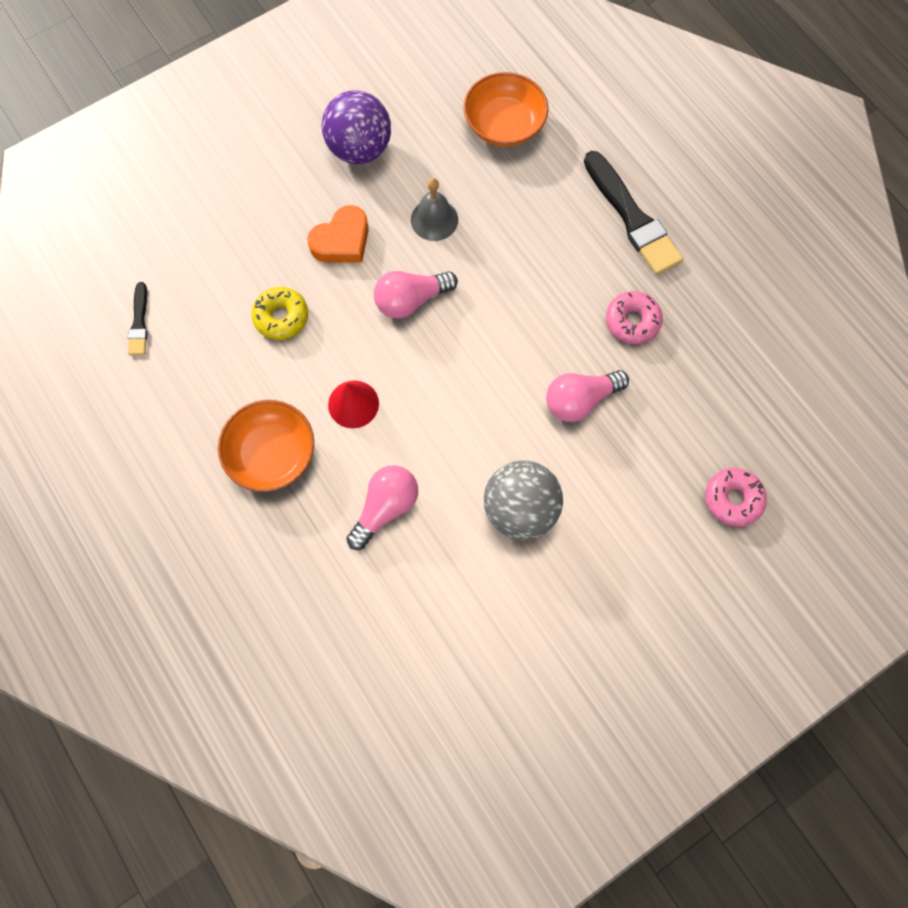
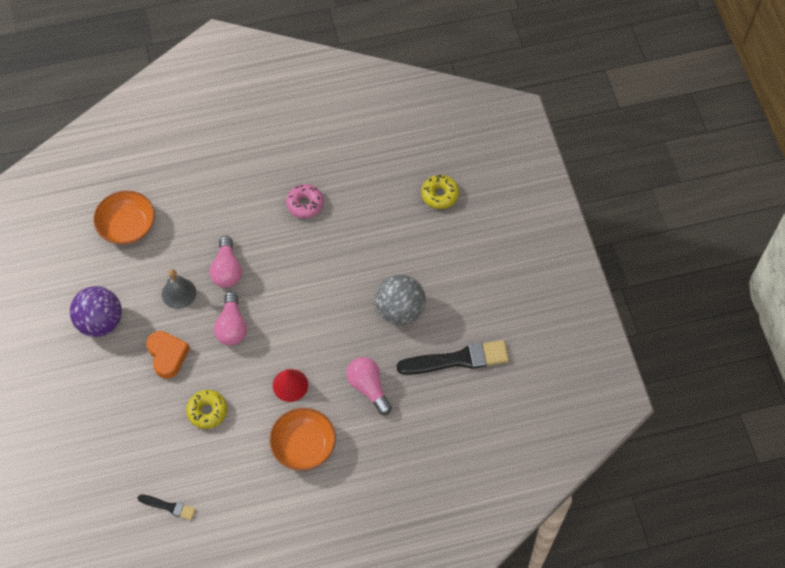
camera: 70 degrees left, 10 degrees down
(580, 400) = (344, 252): pink light bulb -> pink light bulb (227, 270)
(632, 218) = (233, 177): black brush -> black brush (458, 359)
(732, 499) = (440, 195): pink donut -> yellow donut

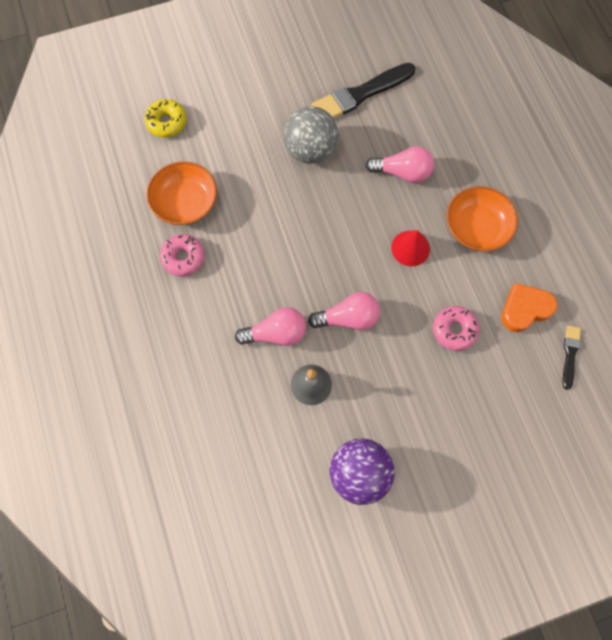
camera: 95 degrees left, 10 degrees up
(127, 226) = (223, 464): orange bowl -> orange bowl (185, 202)
(167, 355) = (393, 385): orange heart -> orange heart (524, 309)
(207, 411) = (454, 330): yellow donut -> pink donut
(368, 387) = (402, 172): pink light bulb -> pink light bulb turned 135 degrees counterclockwise
(458, 359) = (360, 94): black brush -> black brush turned 105 degrees counterclockwise

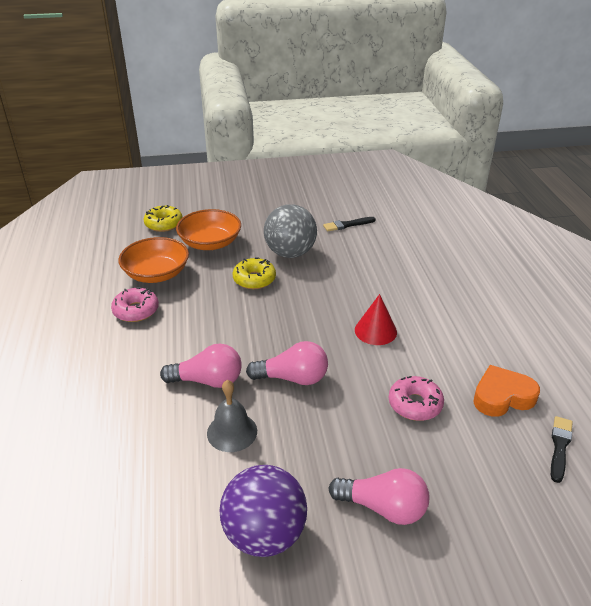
camera: 10 degrees right, 35 degrees down
(284, 195) = (254, 279): none -> yellow donut
(360, 94) = (347, 225): black brush -> black brush, size x0.51
(402, 172) = (377, 276): pink light bulb -> pink light bulb (383, 507)
(476, 227) = (450, 323): orange bowl -> orange bowl (210, 243)

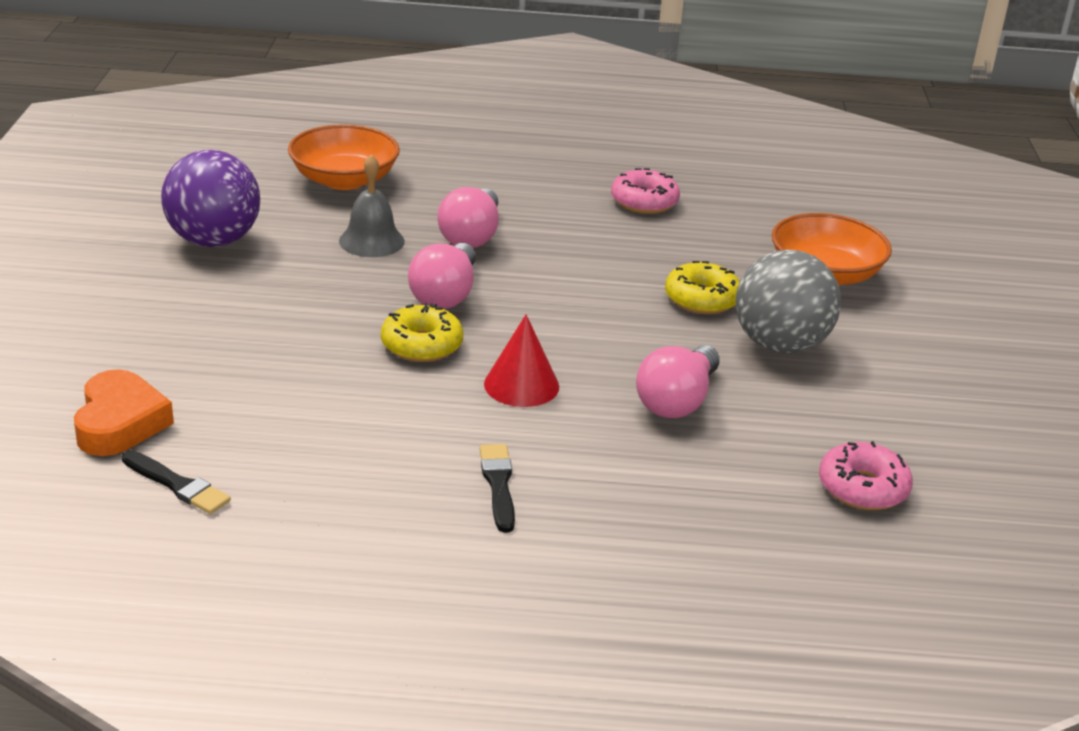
camera: 100 degrees right, 5 degrees down
(156, 274) = (736, 222): orange bowl -> orange bowl (344, 180)
(163, 224) = (894, 240): yellow donut -> yellow donut (421, 345)
(347, 225) = (885, 430): black brush -> black brush (498, 484)
(383, 507) = (191, 315): pink light bulb -> pink light bulb (677, 401)
(415, 404) = (339, 380): pink donut -> pink donut (862, 488)
(502, 397) = (306, 465): orange heart -> orange heart (120, 423)

